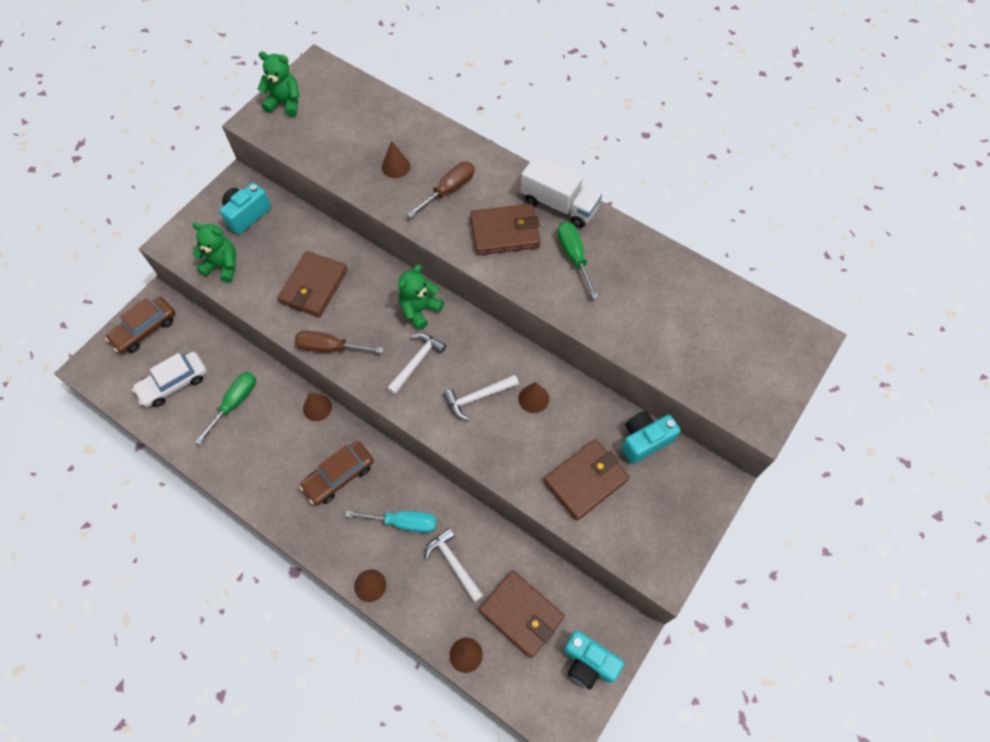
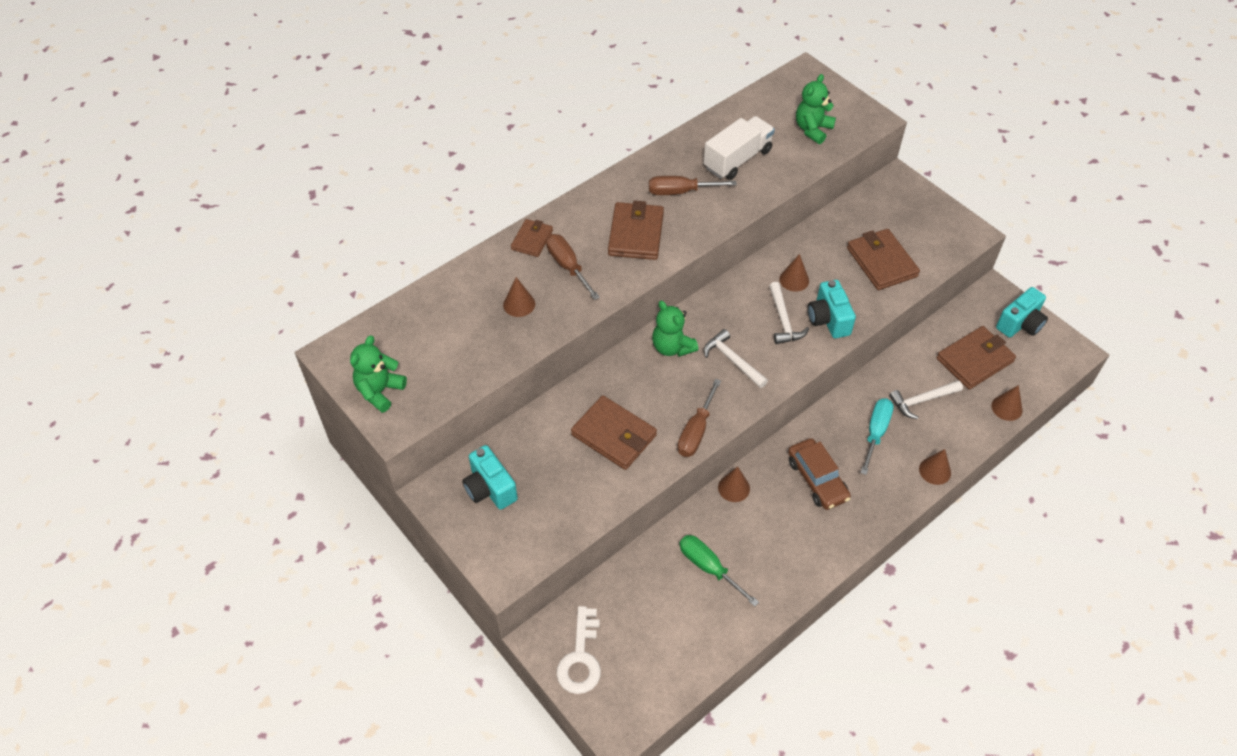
camera: 75 degrees left, 10 degrees down
(145, 329) = (581, 658): brown car -> white key
(174, 383) = (666, 630): white car -> none
(223, 266) = (556, 521): green teddy bear -> green teddy bear (812, 129)
(472, 157) = (532, 240): none -> brown wallet
(559, 204) = (617, 188): white truck -> white truck (737, 159)
(574, 256) = (680, 192): green screwdriver -> brown screwdriver
(644, 441) = (851, 215): turquoise camera -> turquoise camera (828, 319)

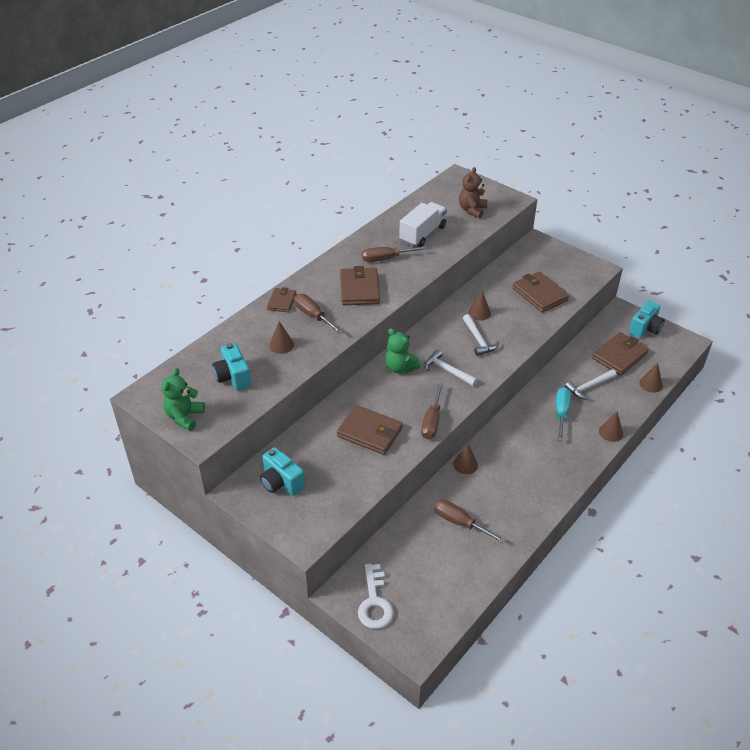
camera: 10 degrees left, 10 degrees down
(709, 567) = (459, 522): green screwdriver -> brown screwdriver
(812, 129) = (472, 210): green teddy bear -> brown teddy bear
(817, 479) = (526, 450): brown car -> none
(828, 319) = (511, 335): turquoise camera -> turquoise camera (233, 377)

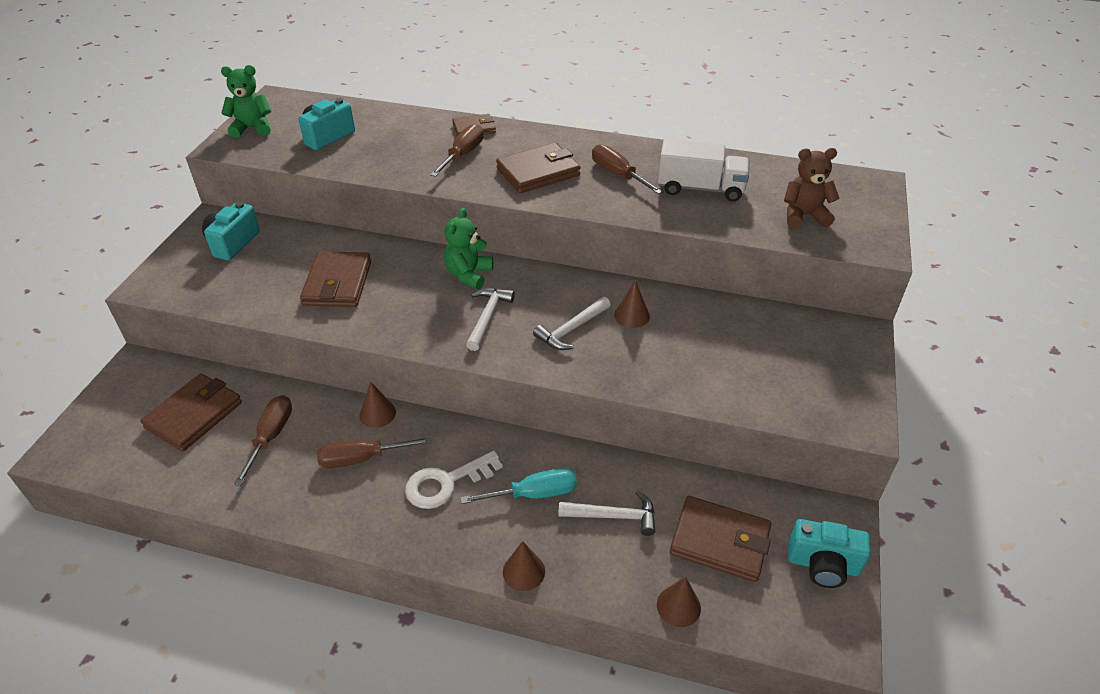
camera: 65 degrees right, 0 degrees up
(281, 345) = (397, 149): brown cone -> none
(375, 602) = (126, 396): white key -> white key (446, 483)
(432, 421) = (381, 329): brown screwdriver -> brown screwdriver (362, 458)
(540, 294) = (728, 368): brown wallet -> brown wallet (194, 415)
(589, 387) = (614, 516): white hammer -> white hammer turned 150 degrees clockwise

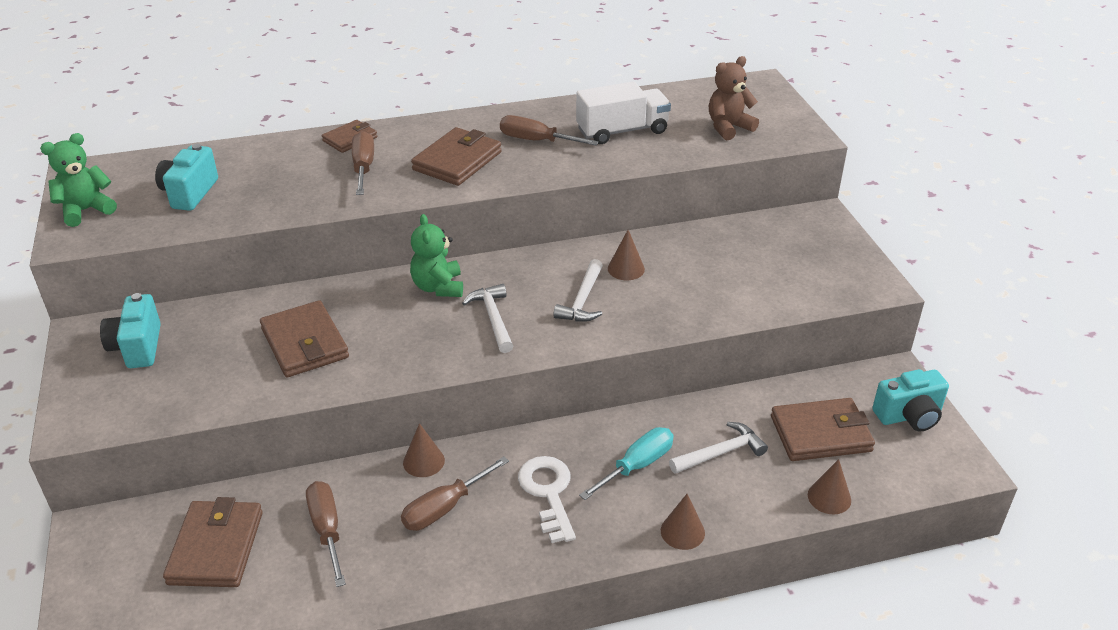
camera: 30 degrees left, 5 degrees down
(446, 483) = (548, 492): white key -> white key turned 135 degrees clockwise

